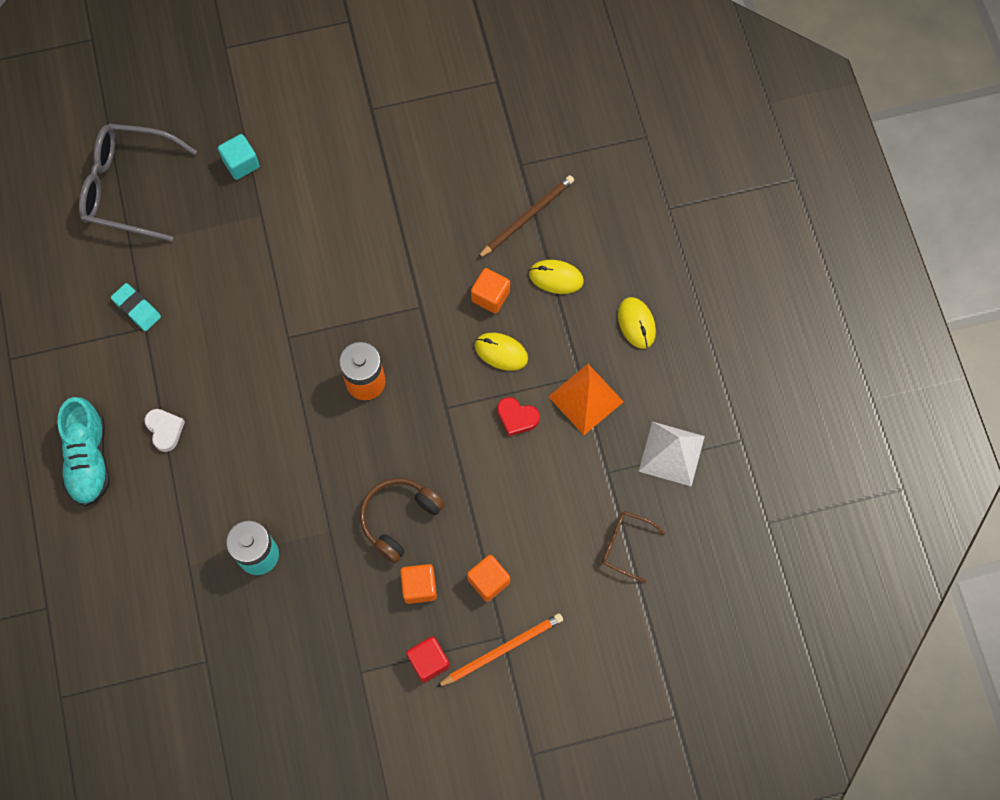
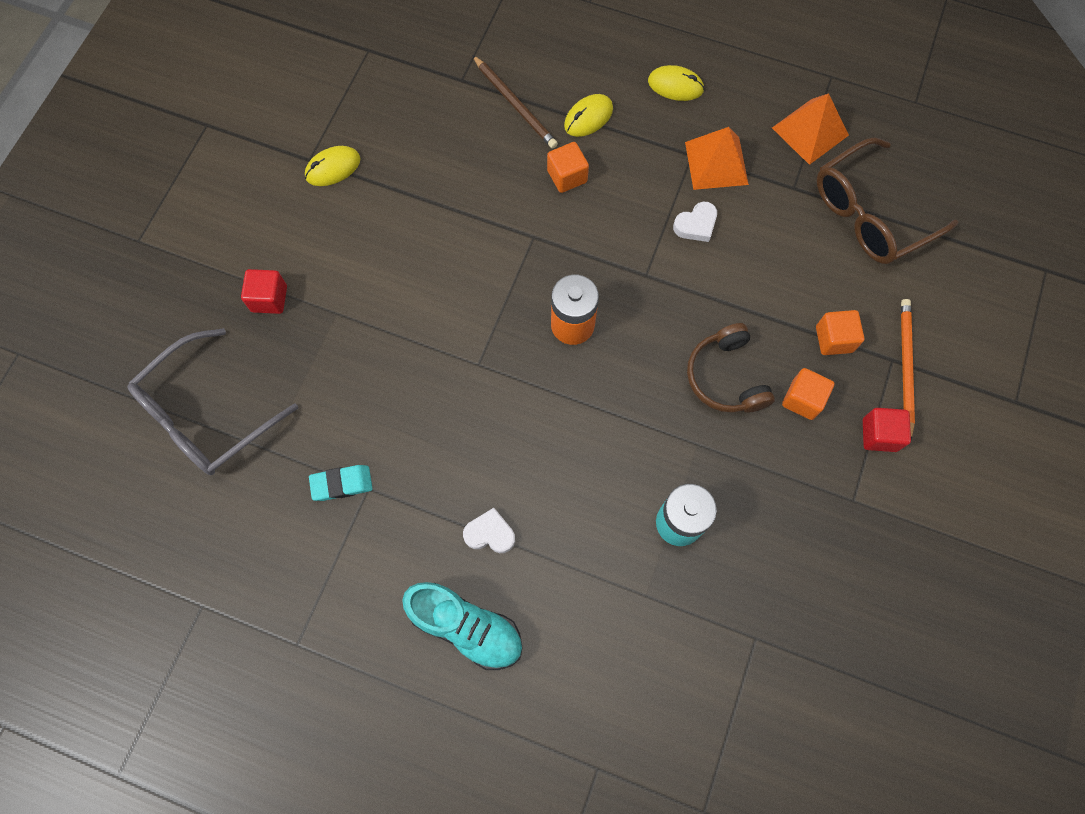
camera: 55 degrees left, 0 degrees up
(241, 163) = (269, 299): turquoise cube -> red cube
(501, 352) = (626, 200): yellow mouse -> yellow mouse (333, 168)
(517, 418) = (696, 225): red heart -> white heart
(527, 217) = (515, 104): brown pencil -> brown pencil turned 150 degrees clockwise
(625, 545) = (869, 214): brown glasses -> brown glasses, size x2.00
(671, 453) = (810, 131): white pyramid -> orange pyramid

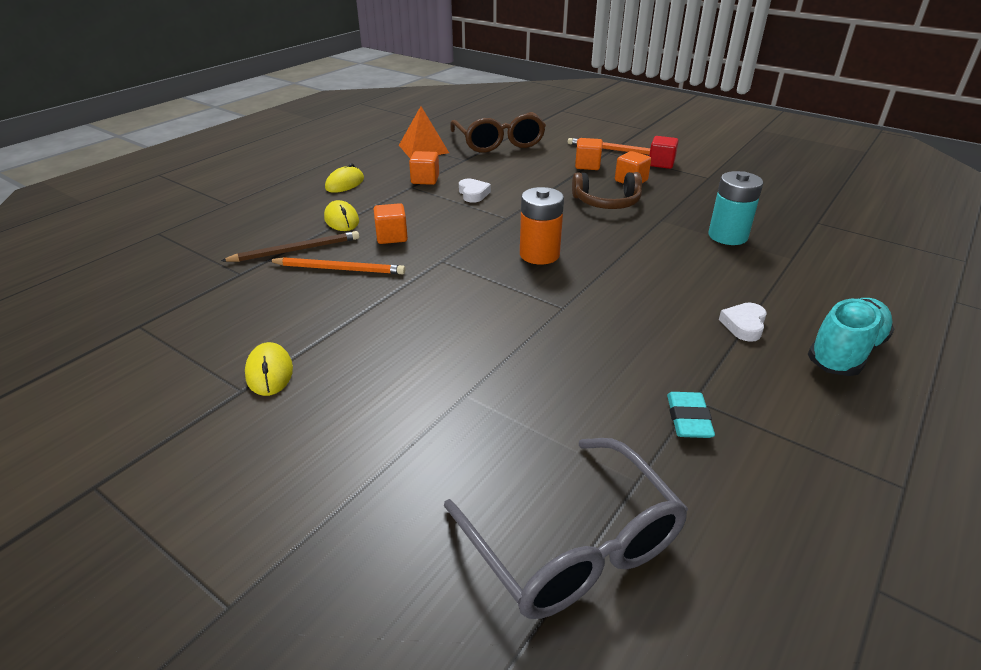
camera: 75 degrees left, 35 degrees down
(269, 299) = (418, 452): red cube -> none
(492, 155) = (339, 269): none -> orange pencil
(716, 163) = (425, 179): orange pyramid -> orange cube

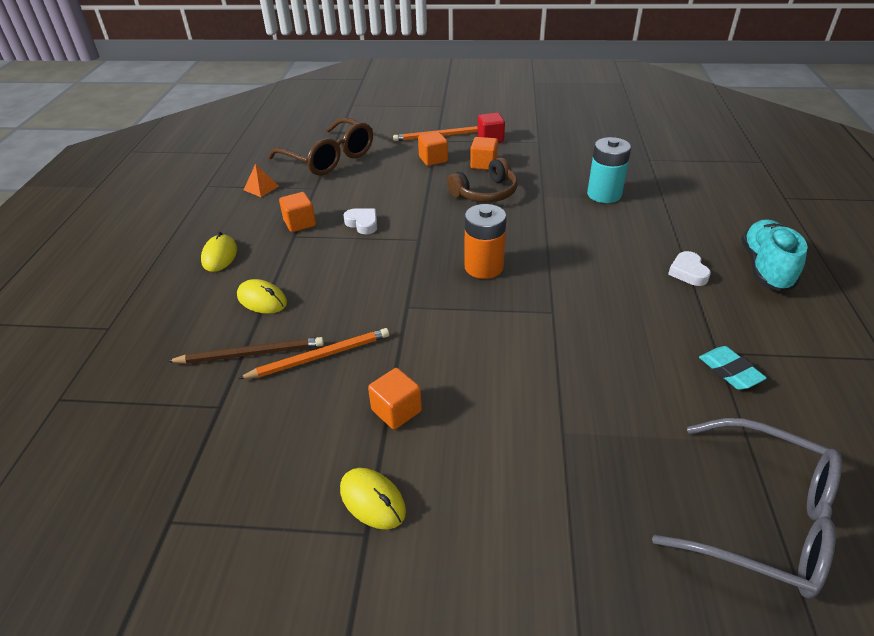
camera: 30 degrees left, 5 degrees up
(296, 250) = (251, 354): brown pencil -> brown pencil turned 45 degrees clockwise
(392, 237) = (334, 300): orange cube -> orange cube (396, 410)
(423, 149) = (261, 188): orange pyramid -> orange pyramid, size x0.58

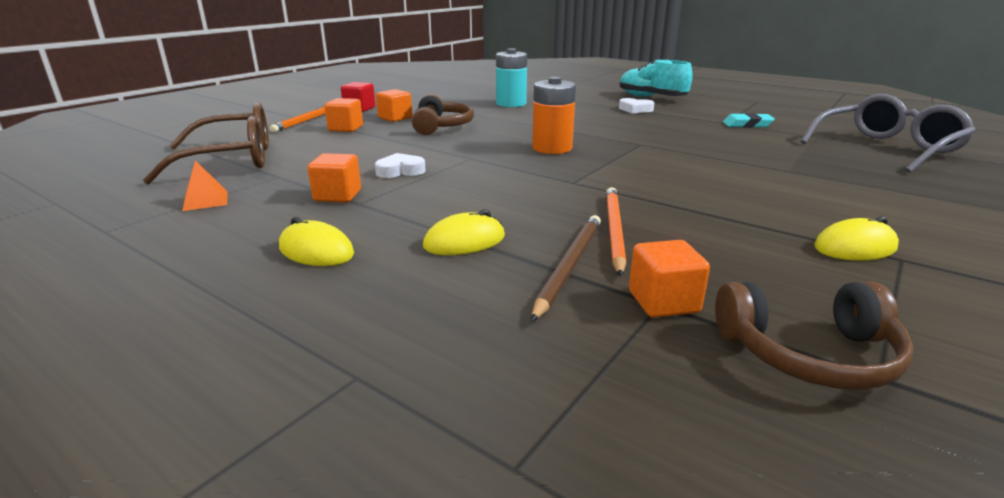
camera: 60 degrees left, 15 degrees down
(184, 485) = (809, 353): none -> brown headphones
(396, 410) = (729, 214): orange cube -> orange cube (663, 302)

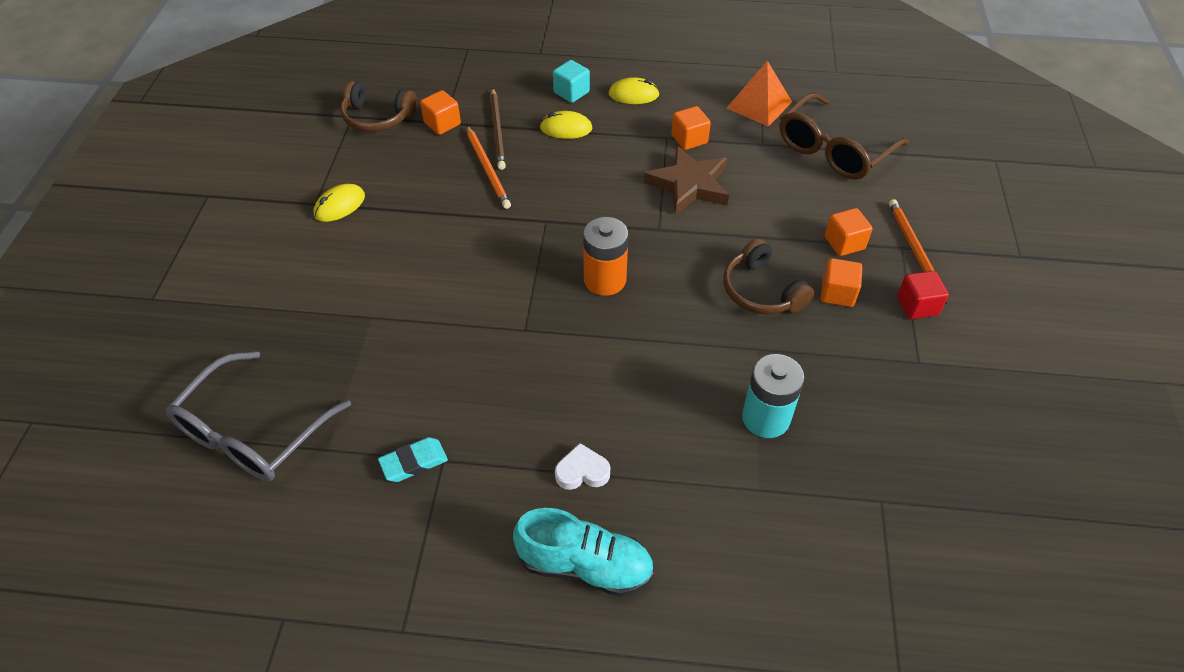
camera: 150 degrees right, 25 degrees up
(205, 200) = (759, 104): orange pyramid -> orange pyramid, size x1.74
(398, 281) = (571, 92): none -> turquoise cube
(400, 171) = (689, 185): white heart -> brown star
(464, 241) = (566, 128): yellow mouse -> yellow mouse turned 60 degrees clockwise
(809, 353) = (377, 117): brown headphones -> brown headphones turned 135 degrees counterclockwise

